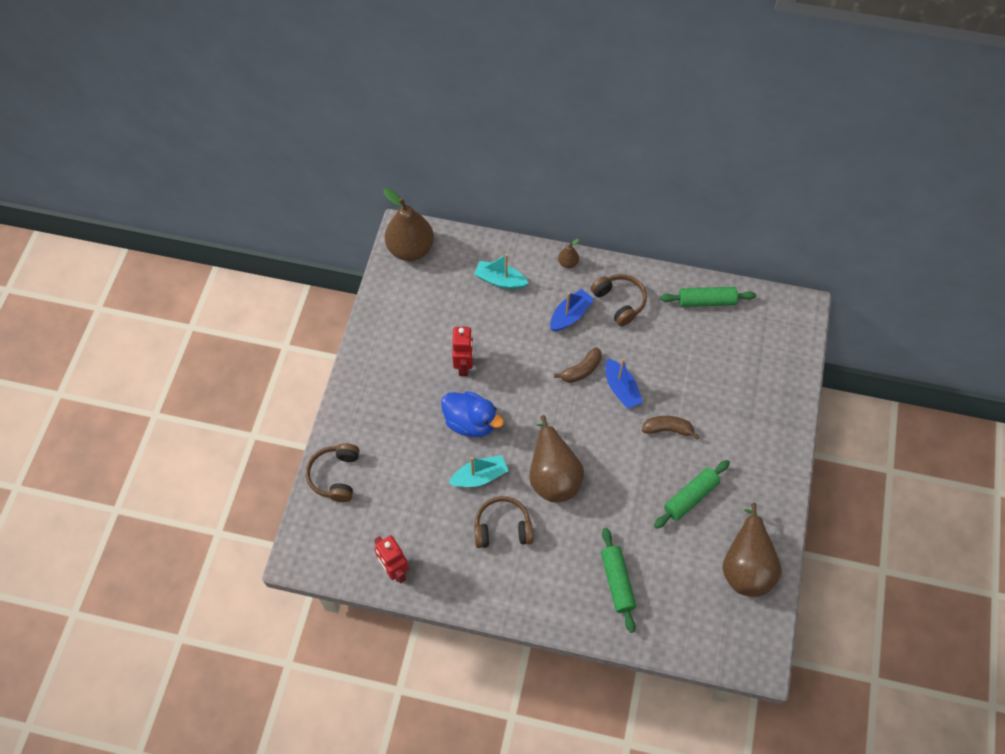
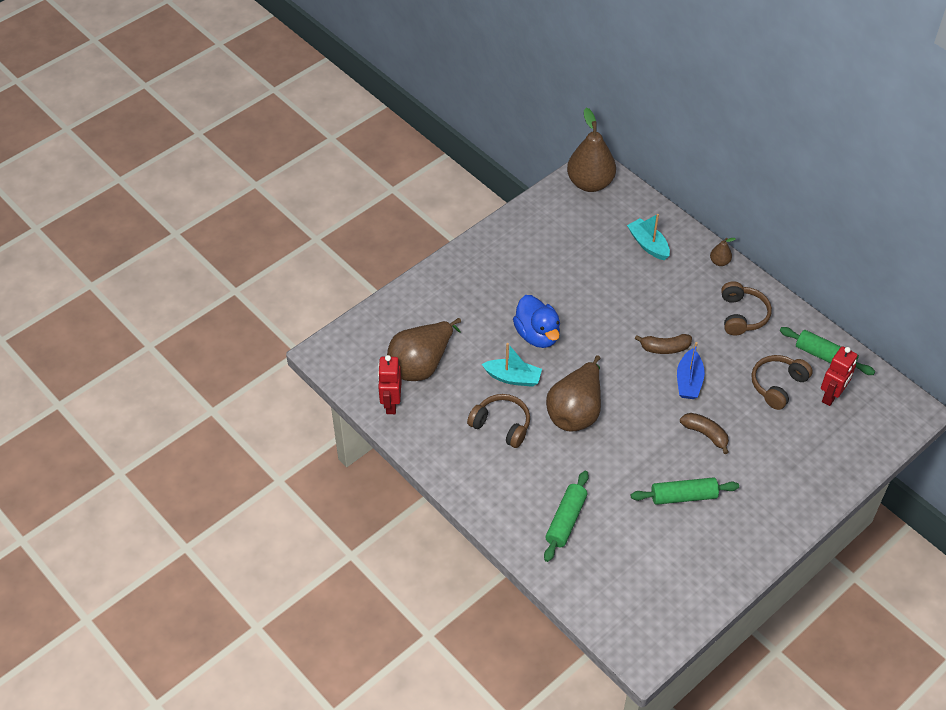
camera: 35 degrees right, 10 degrees down
(335, 476) = (398, 312): brown headphones -> brown headphones (777, 385)
(464, 365) = (566, 291): red robot -> red robot (831, 396)
(570, 315) = (689, 302): blue boat -> none
(746, 565) = (691, 576): brown pear -> brown pear (421, 364)

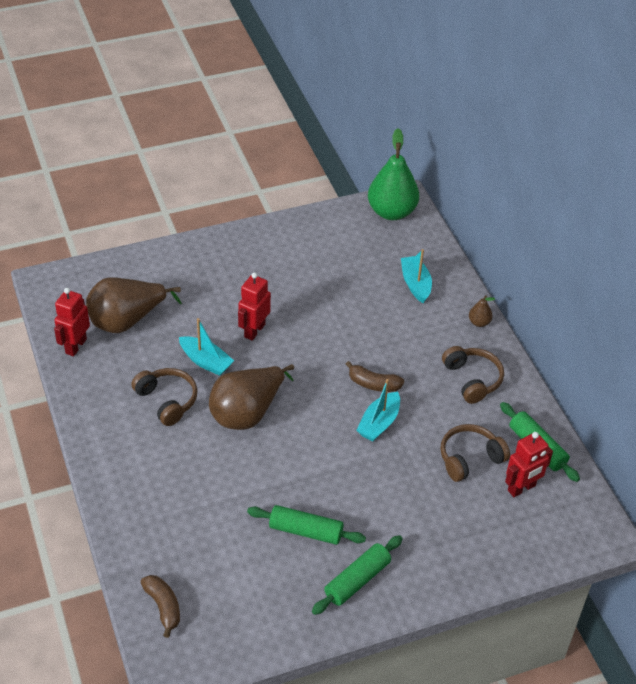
camera: 20 degrees right, 5 degrees down
(537, 335) = (254, 330): blue duck -> red robot
(566, 520) = (173, 511): green rolling pin -> green rolling pin (357, 580)
(590, 183) = (391, 212): brown pear -> green pear
(689, 381) = (379, 423): blue boat -> turquoise boat
(705, 434) = (365, 479): brown banana -> brown banana (163, 607)
(742, 315) = (472, 379): brown headphones -> brown headphones turned 45 degrees counterclockwise

